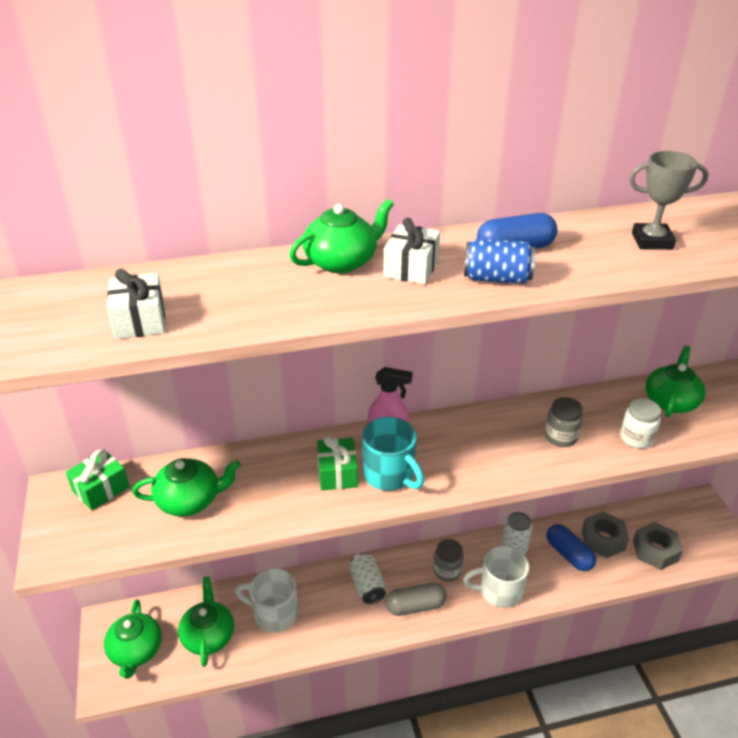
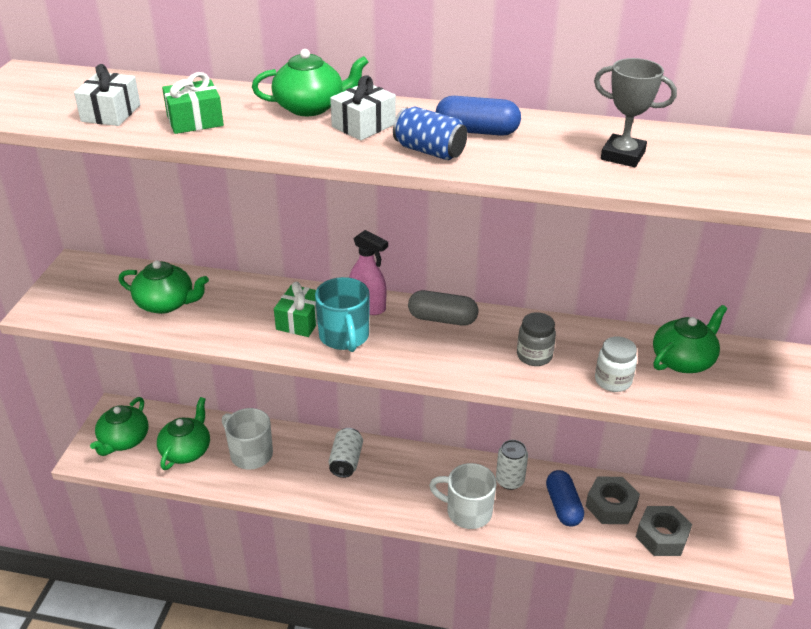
camera: 25 degrees right, 0 degrees up
(101, 489) = (107, 274): green gift -> green gift (195, 121)
(415, 606) = (378, 494): grey capsule -> grey capsule (442, 319)
(447, 571) = (429, 476): grey jar -> none

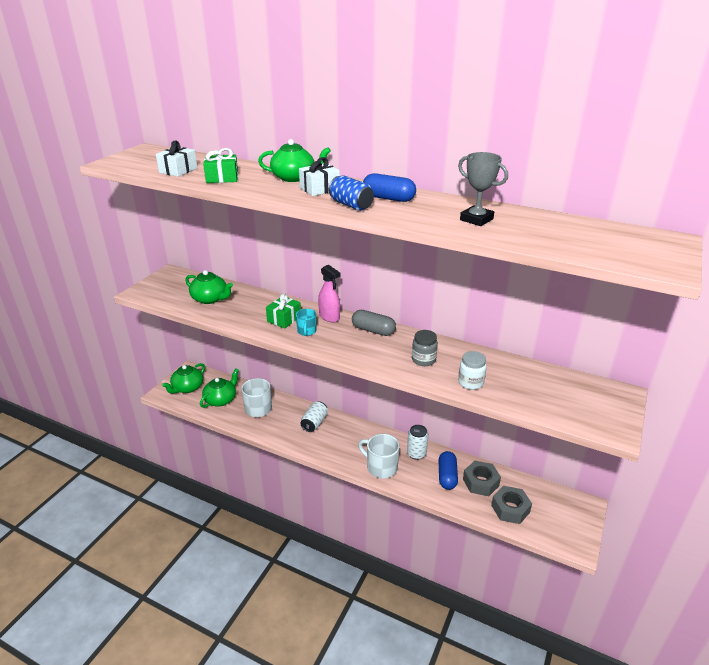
camera: 15 degrees right, 5 degrees down
(344, 337) = (306, 331): turquoise mug -> turquoise mug, size x0.59
(683, 360) = (526, 378): green teapot -> none

